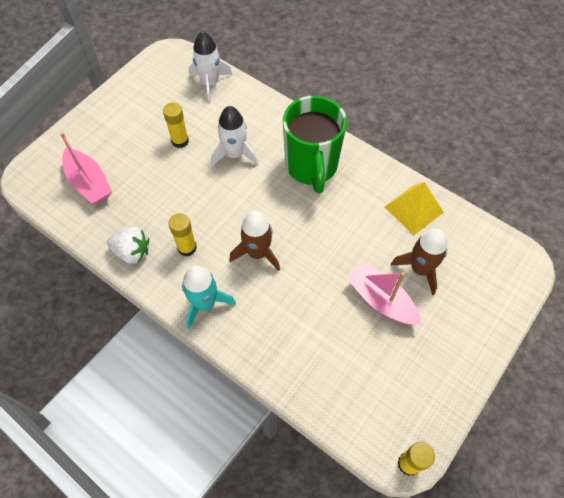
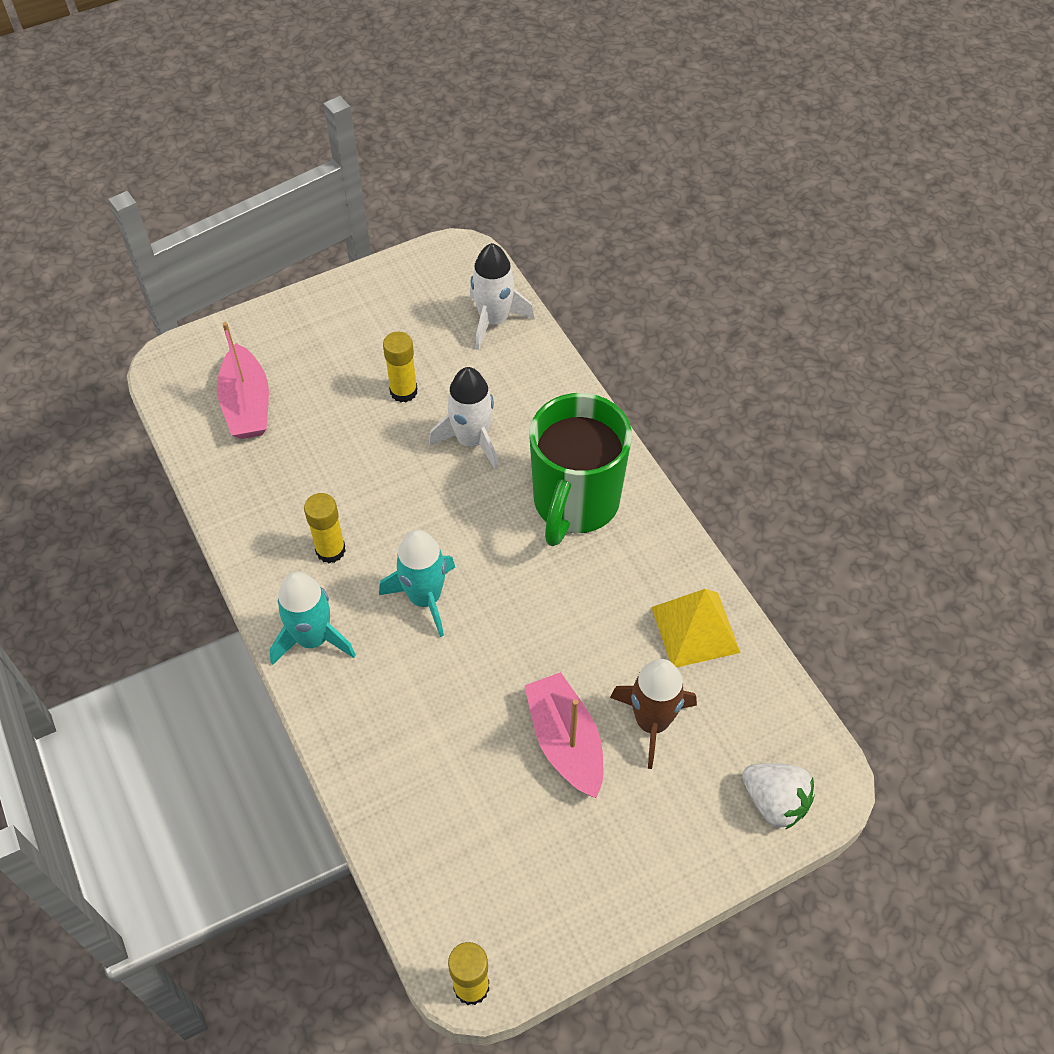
camera: 25 degrees right, 5 degrees down
(132, 252) = (254, 526): white strawberry -> white strawberry (774, 802)
(257, 252) = (425, 598): brown rocket -> turquoise rocket

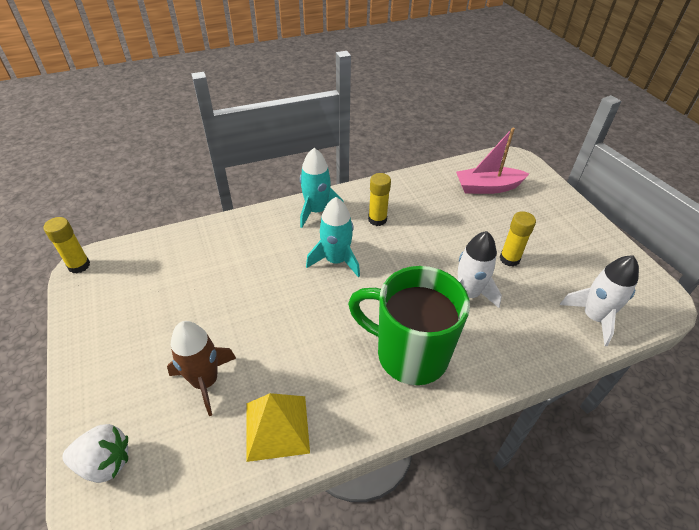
camera: 95 degrees right, 10 degrees down
(565, 742) = (209, 325): pink boat -> none
(774, 802) = (105, 462): white strawberry -> white strawberry turned 135 degrees counterclockwise

